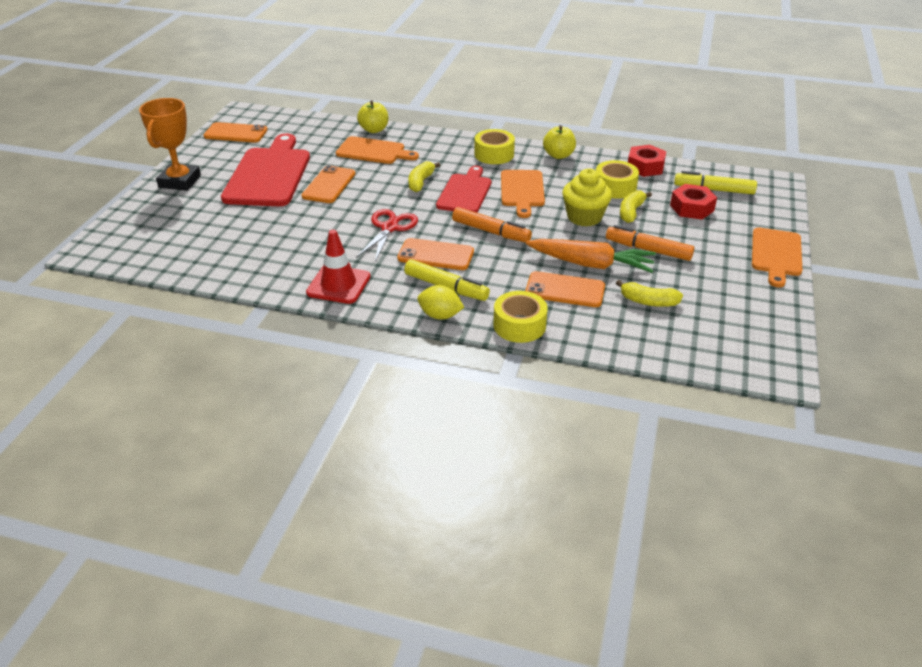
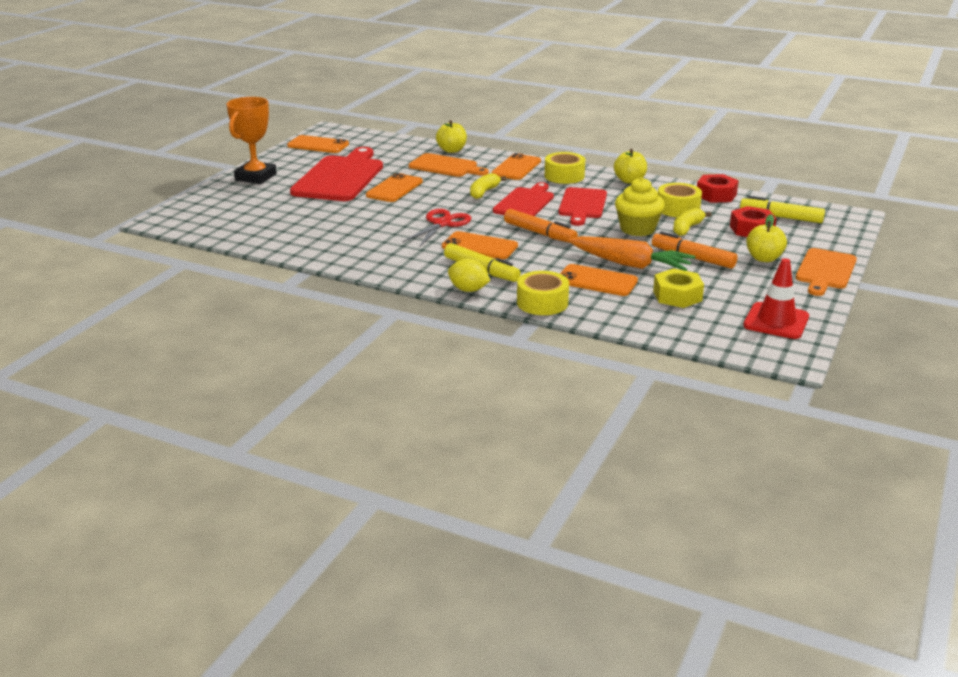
camera: 10 degrees right, 10 degrees down
(338, 285) = (380, 261): red traffic cone -> red traffic cone (776, 321)
(444, 147) = (516, 168): none -> orange phone
(522, 191) = (582, 205): orange cutting board -> red cutting board
(648, 302) = (677, 296): yellow banana -> yellow nut
(714, 244) = (764, 258): none -> yellow apple

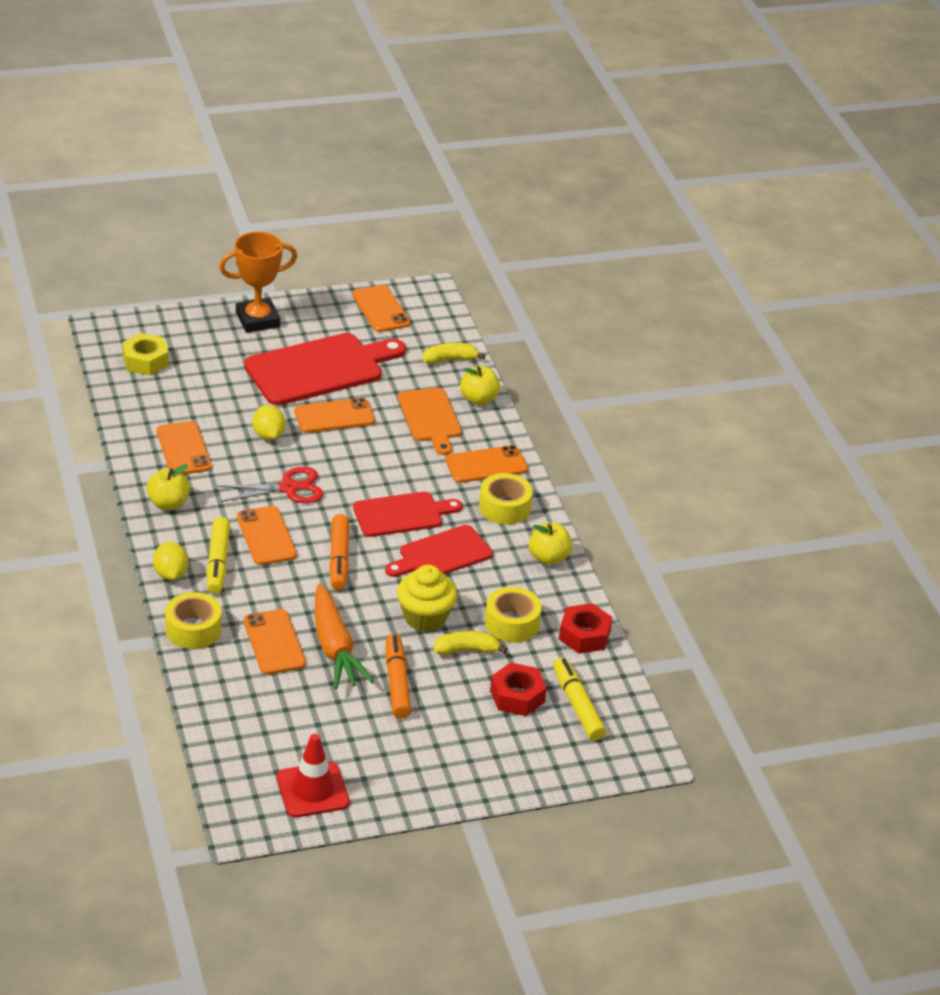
camera: 45 degrees right, 10 degrees up
(340, 240) = (183, 449): none -> orange phone
(377, 212) = (268, 435): none -> yellow lemon
(484, 192) = (395, 476): yellow banana -> yellow banana (450, 359)
(677, 296) = (298, 706): yellow nut -> yellow nut (145, 361)
(764, 258) = (451, 731): yellow apple -> yellow apple (168, 503)
(825, 271) = (469, 785): orange cutting board -> none

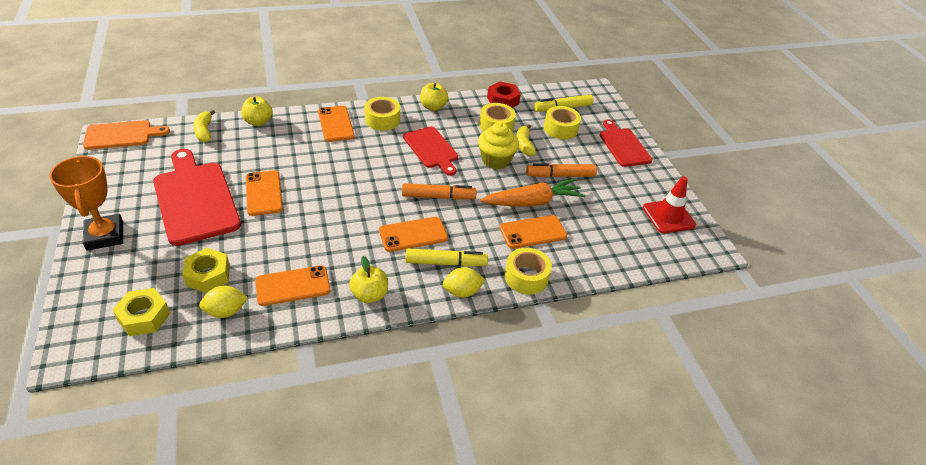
camera: 90 degrees left, 5 degrees up
(200, 392) = (208, 275): none -> yellow nut
(268, 435) = (282, 231): yellow lemon -> yellow lemon (226, 311)
(289, 488) = (354, 221): red scissors -> none
(381, 309) = (121, 162): orange phone -> none
(402, 514) = (388, 164): red cutting board -> red cutting board (623, 146)
(430, 418) = (276, 145): orange cutting board -> orange cutting board (121, 135)
(517, 696) = (560, 129): red nut -> yellow tape

